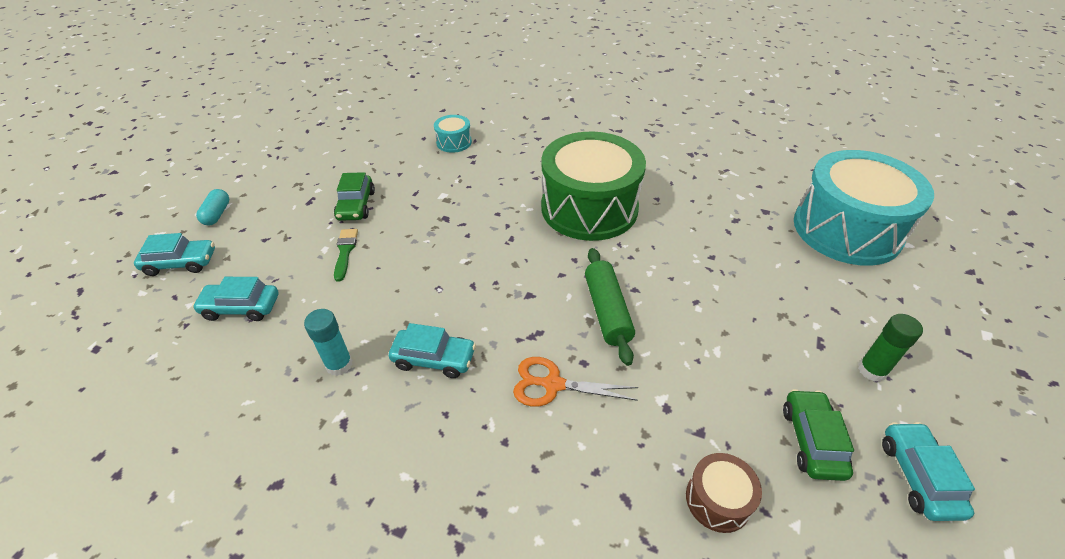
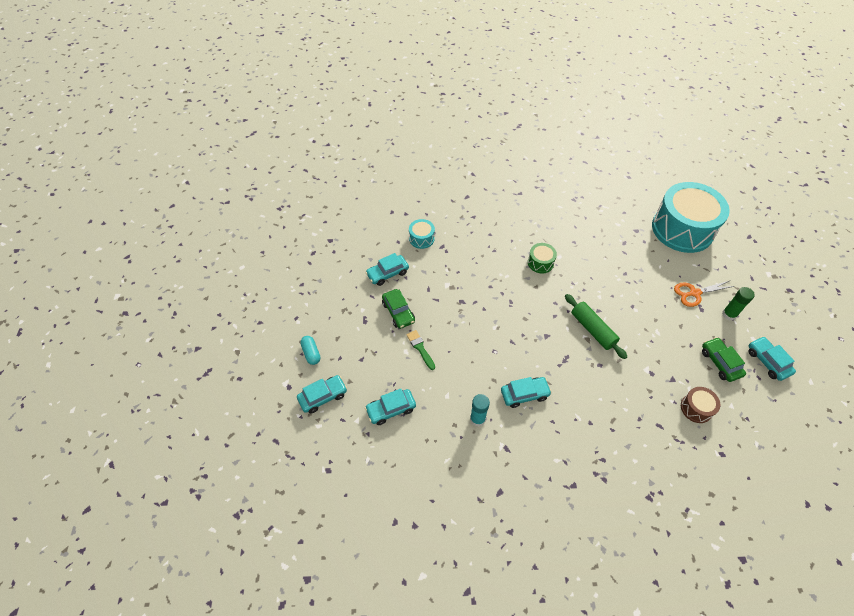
camera: 25 degrees left, 10 degrees up
(382, 164) = (387, 273): none -> turquoise car
(553, 384) = (593, 383): orange scissors -> orange scissors (694, 293)
(589, 208) = (540, 263): green drum -> green drum, size x0.42

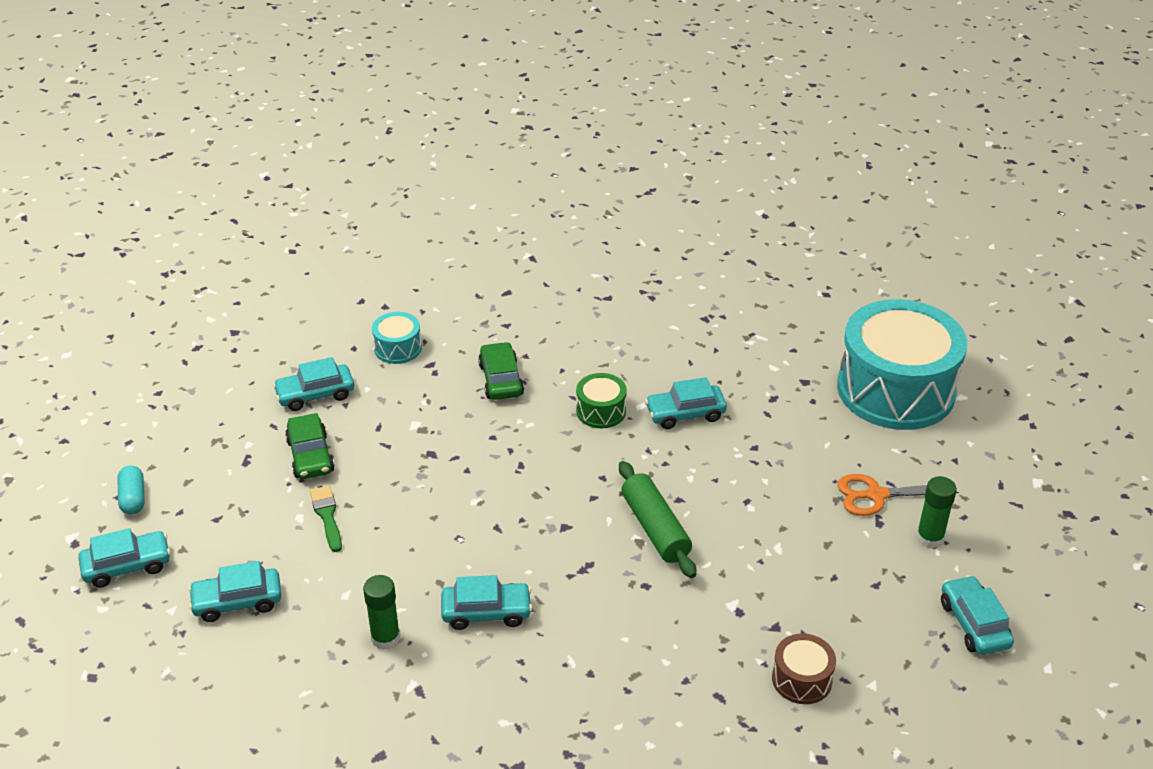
camera: 10 degrees right, 15 degrees down
(477, 419) = (385, 638): turquoise glue stick -> green glue stick
(583, 258) = (685, 414): none -> turquoise car
(720, 363) = (879, 613): green car -> green car (501, 380)

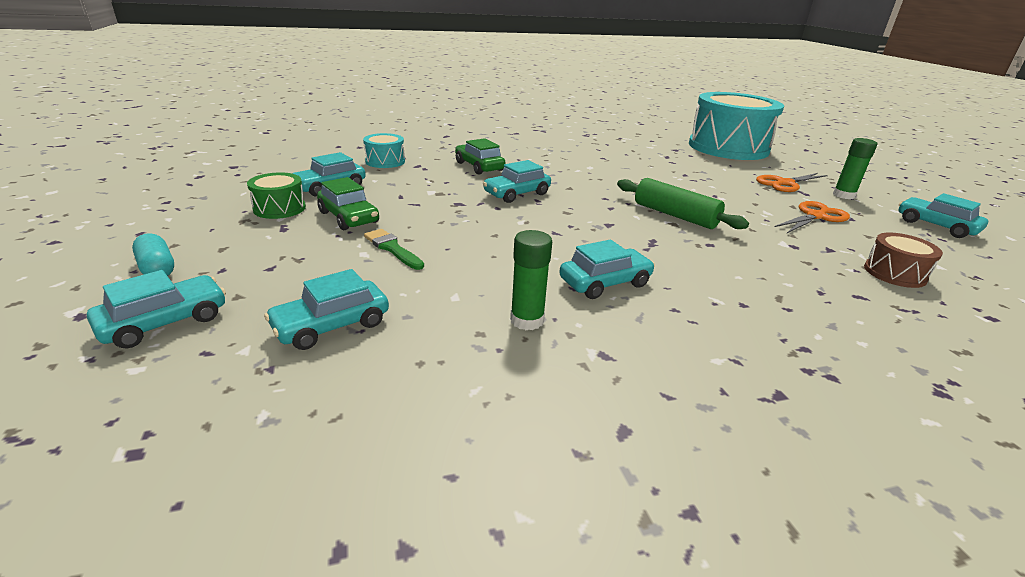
camera: 25 degrees left, 10 degrees down
(601, 411) = (566, 171): green drum -> green drum (279, 208)
(685, 414) = (623, 167): turquoise car -> turquoise car (517, 194)
(832, 569) = (815, 216): none -> orange scissors

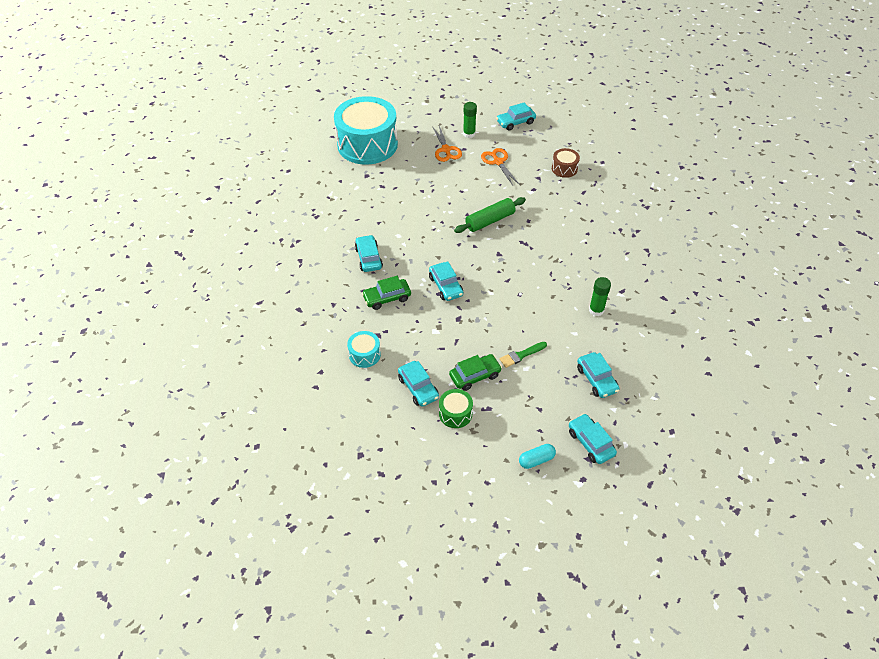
camera: 75 degrees left, 20 degrees up
(605, 283) = (565, 274): turquoise car -> turquoise car (368, 258)

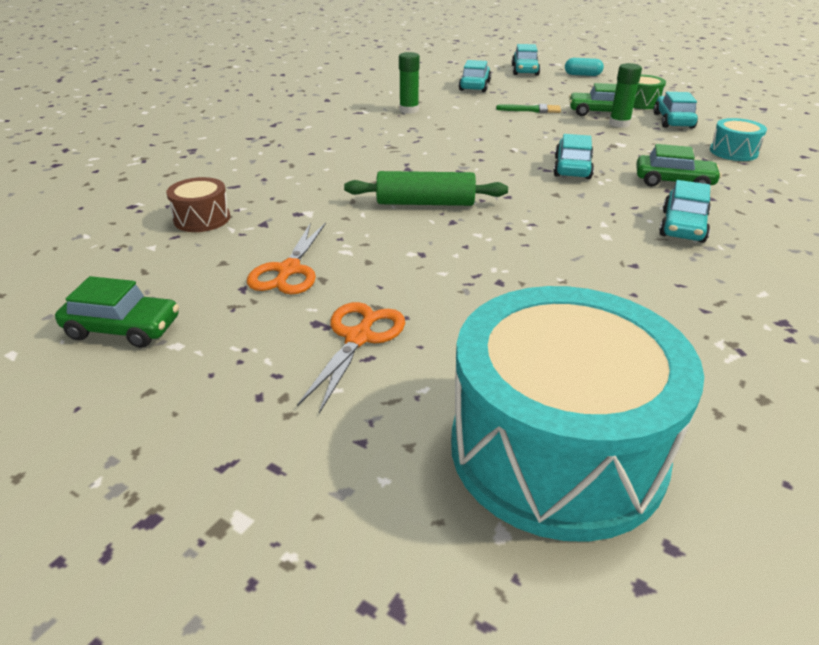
camera: 145 degrees left, 15 degrees down
(469, 134) = (258, 350): green glue stick -> green glue stick (619, 124)
(515, 122) = (123, 329): turquoise car -> green car

